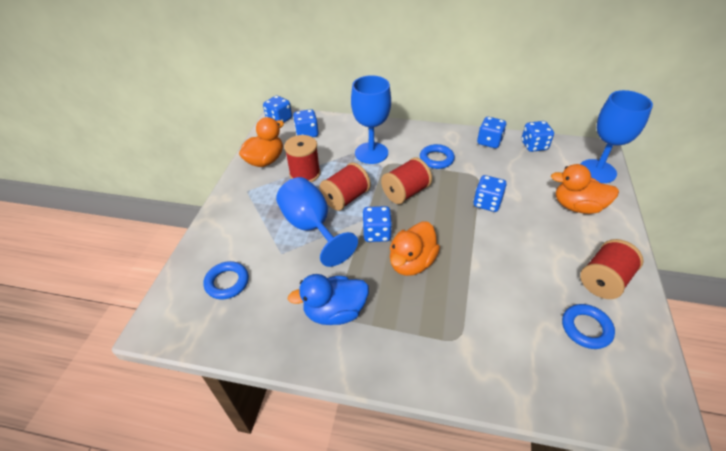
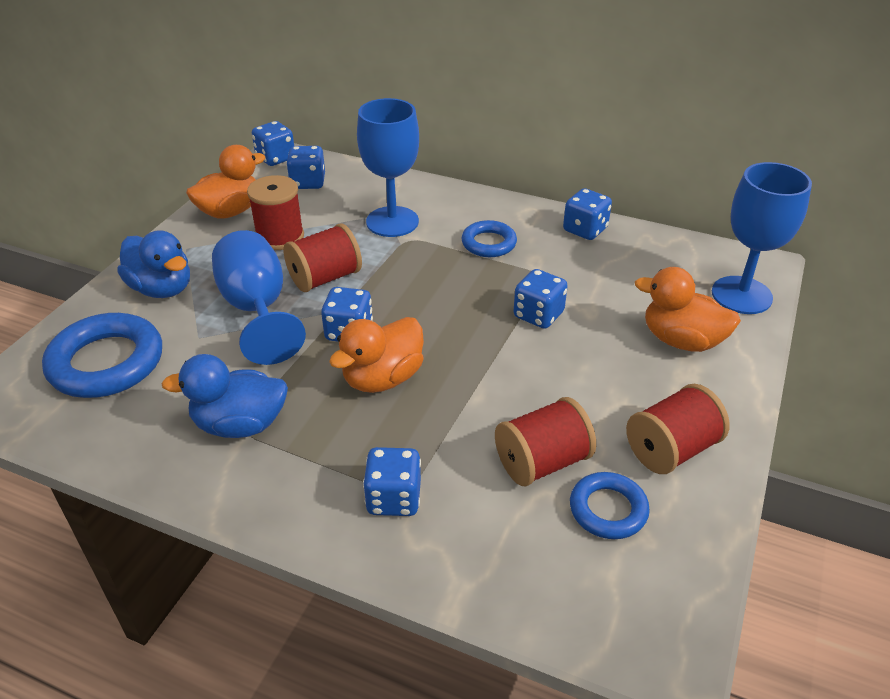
camera: 10 degrees right, 5 degrees down
(227, 282) = (106, 363): blue ring -> blue ring, size x1.73
(243, 222) = (162, 289): none -> blue duck
(405, 192) = (418, 283): red spool -> red spool (542, 462)
(534, 146) = (655, 245): blue dice -> blue dice (394, 498)

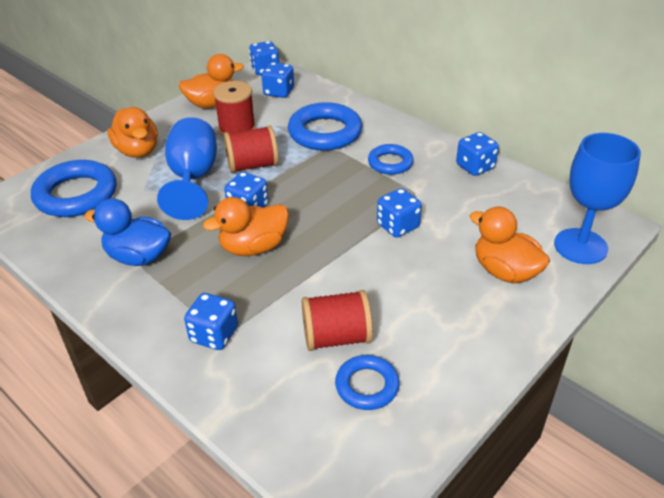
camera: 20 degrees right, 0 degrees up
(162, 289) = (137, 151): blue duck -> orange duck
(392, 222) = (325, 132): blue goblet -> blue ring
(671, 449) = (445, 354): red spool -> none

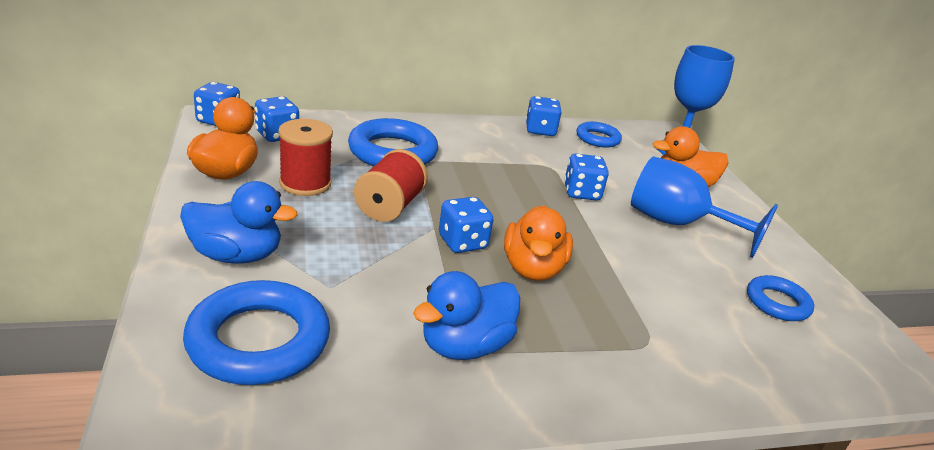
camera: 60 degrees left, 10 degrees down
(137, 151) = (236, 255): orange duck -> blue duck
(193, 179) = (360, 247): blue goblet -> blue goblet (677, 224)
(214, 335) = (652, 352): blue dice -> none
(336, 337) = (706, 288): red spool -> none
(390, 163) = (487, 152): blue ring -> blue ring (597, 138)

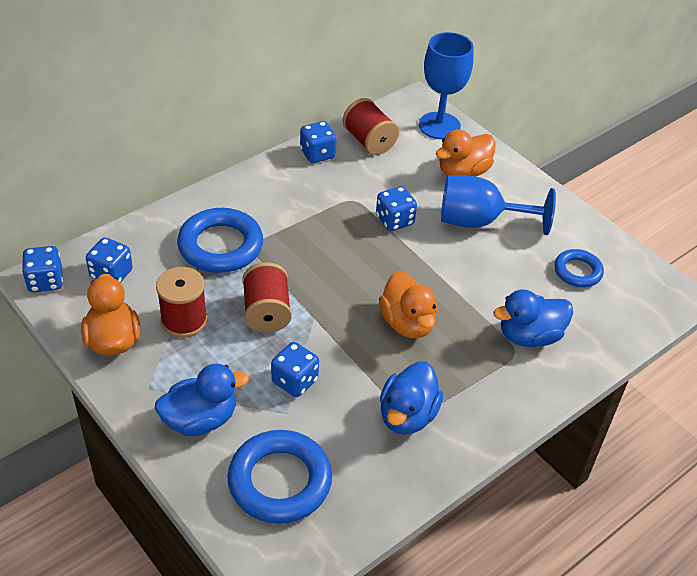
camera: 25 degrees left, 15 degrees up
(462, 242) = (344, 322): blue dice -> blue dice (295, 381)
(597, 138) = (369, 141): blue ring -> red spool
(678, 335) = (529, 336): none -> blue duck

